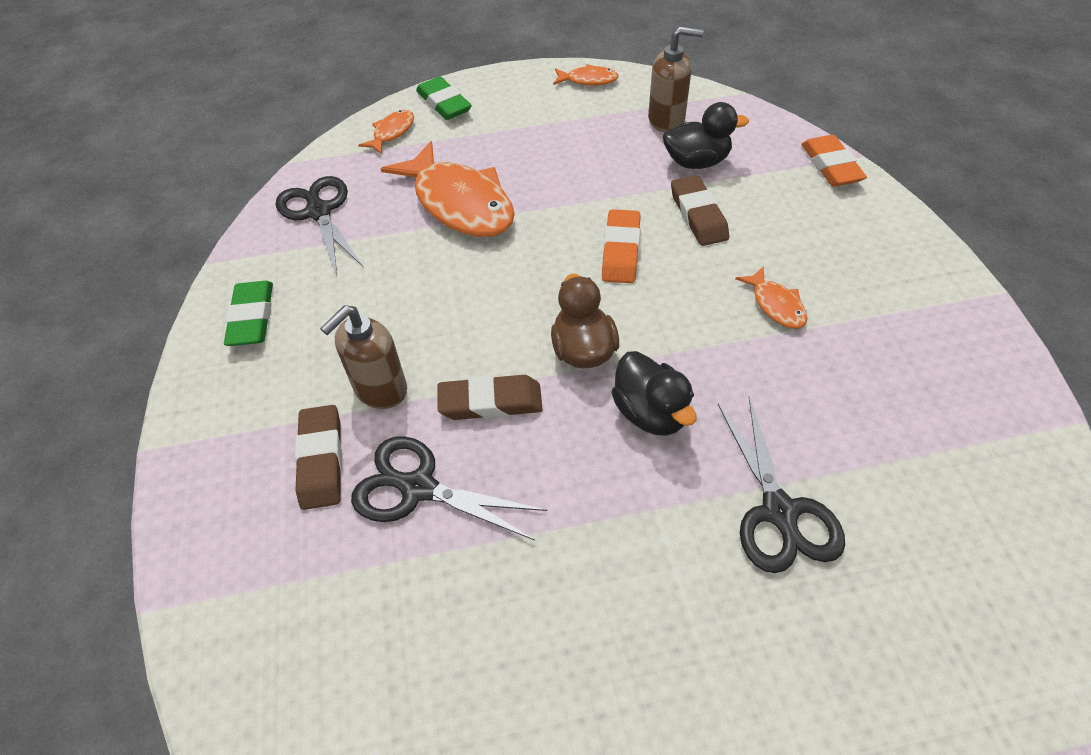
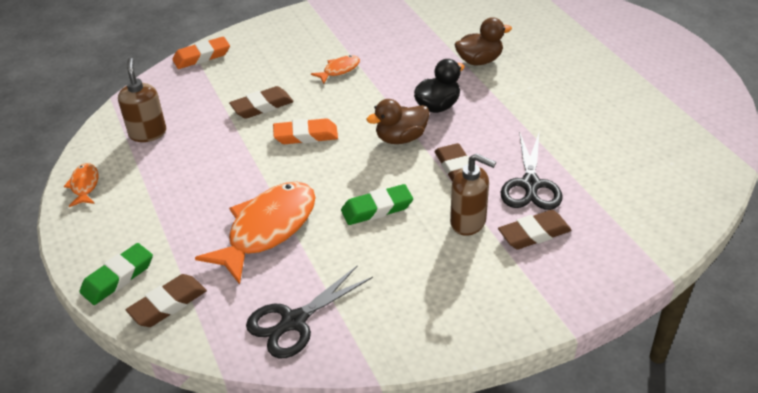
camera: 105 degrees left, 10 degrees down
(252, 318) = (431, 320): green eraser -> green eraser (377, 208)
(392, 132) = (168, 304): orange fish -> brown eraser
(696, 162) = (202, 113): black duck -> none
(779, 511) = (479, 61): black scissors -> brown duck

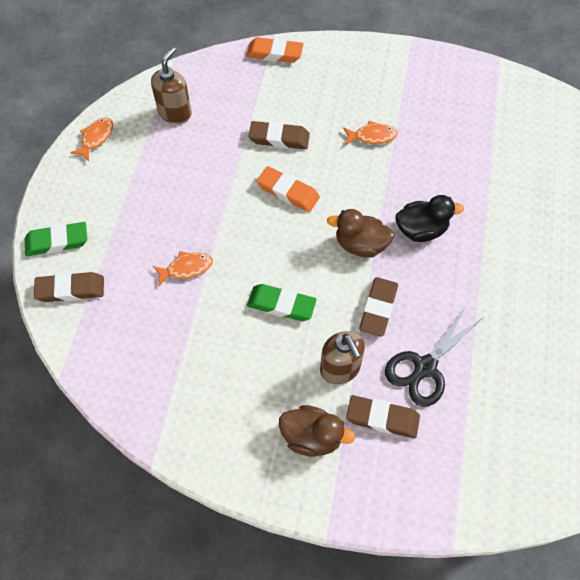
camera: 35 degrees right, 20 degrees up
(267, 229) = (186, 268): orange fish -> orange fish, size x0.46
(294, 321) = (139, 367): black scissors -> none
(479, 61) = (504, 201): brown duck -> brown duck (312, 437)

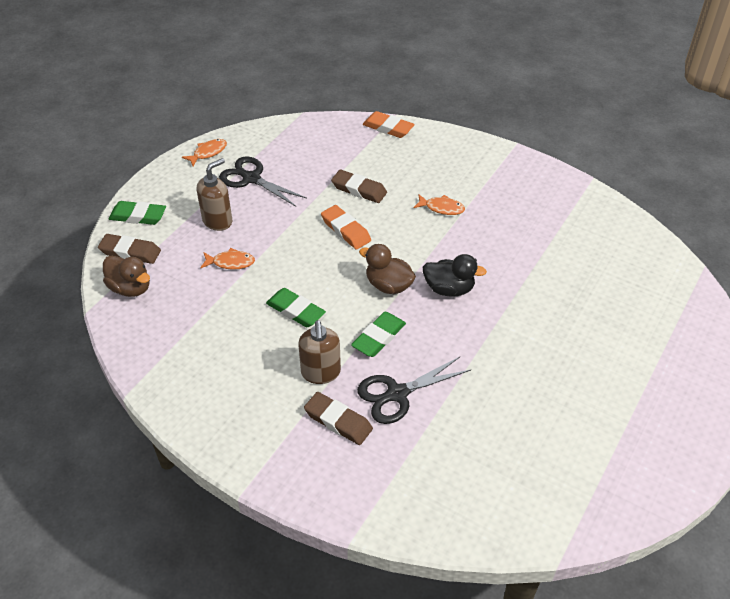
camera: 20 degrees right, 15 degrees down
(159, 157) = (251, 178): none -> black scissors
(175, 113) = (281, 150): brown soap dispenser -> brown soap dispenser (218, 221)
(312, 437) = (269, 416): brown duck -> brown duck (130, 288)
(378, 308) = (379, 337): brown eraser -> green eraser

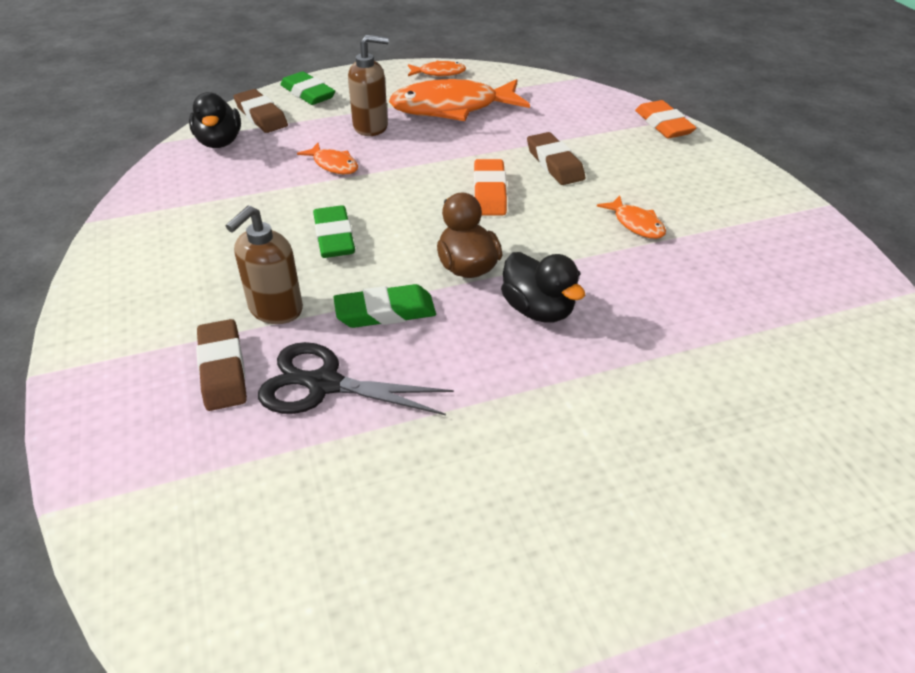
camera: 40 degrees right, 5 degrees down
(130, 288) = (219, 142): brown duck -> black duck
(251, 178) = (452, 108): black scissors -> orange fish

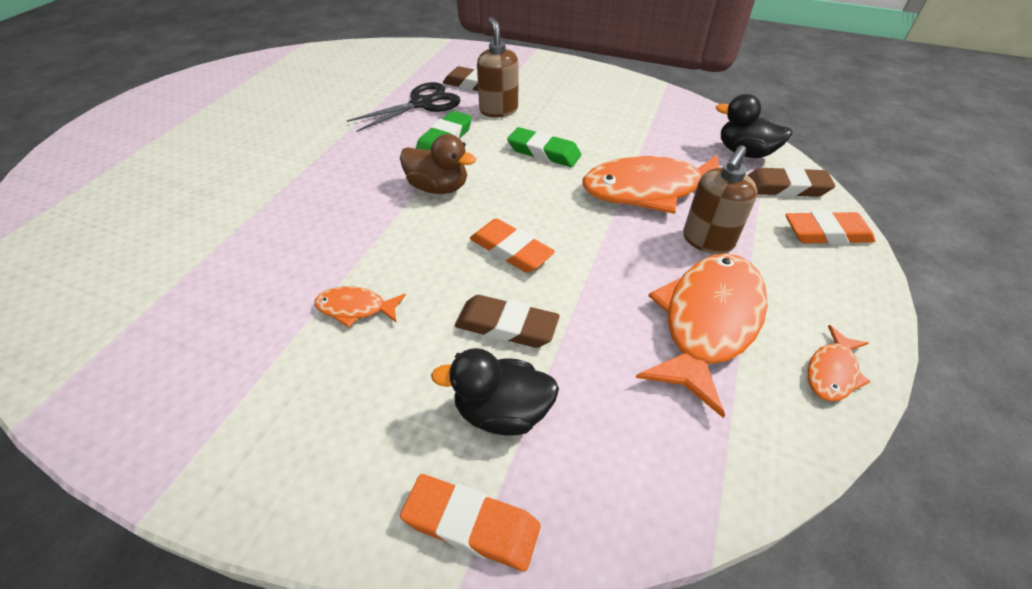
camera: 130 degrees right, 5 degrees up
(308, 93) = (826, 233): green eraser -> orange eraser
(333, 165) = (649, 190): orange fish -> orange fish, size x2.16
(538, 310) = (359, 192): black duck -> black duck (502, 411)

